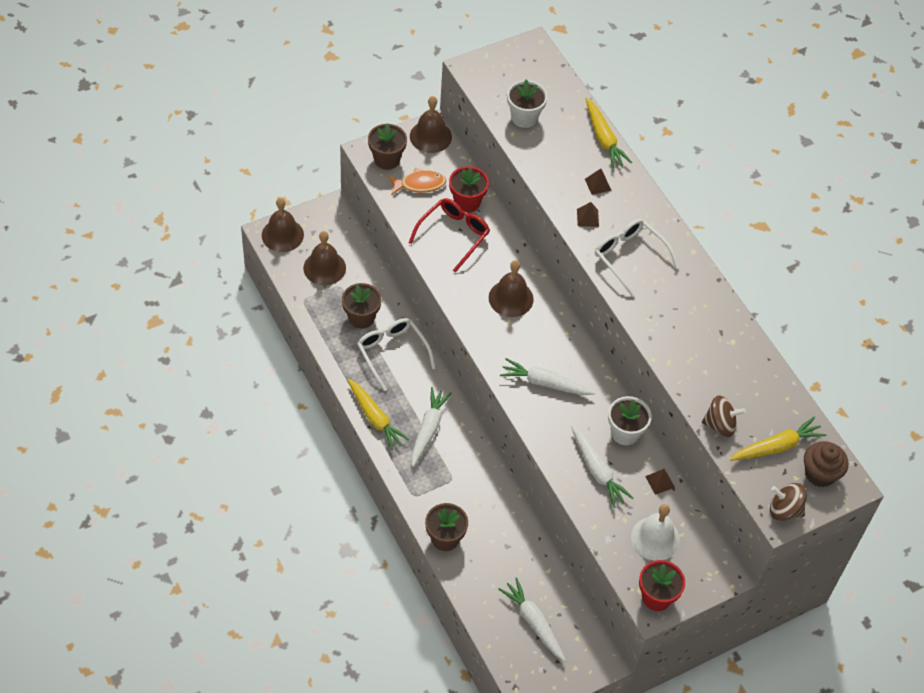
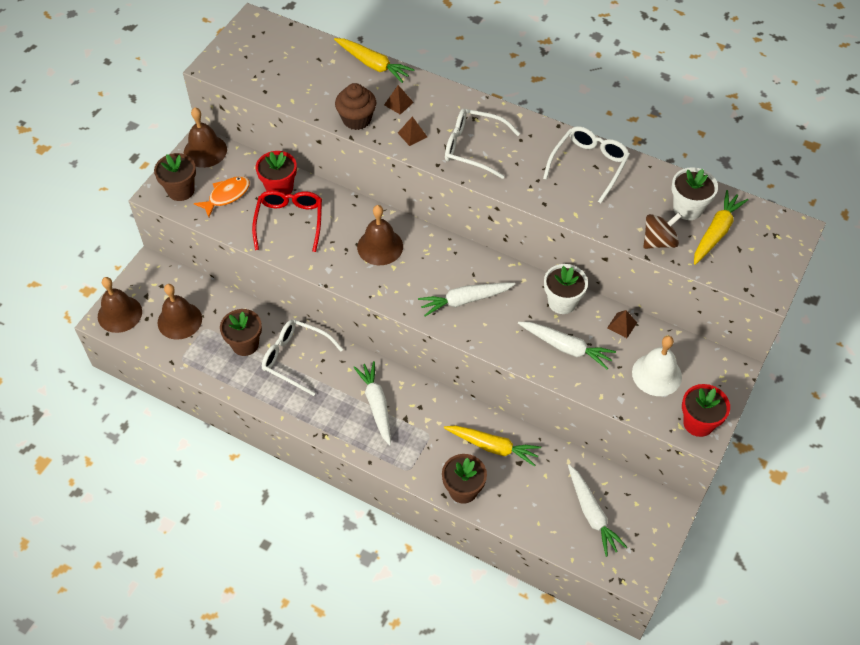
camera: 30 degrees left, 0 degrees up
(375, 418) = (323, 423): yellow carrot -> yellow carrot (492, 447)
(524, 117) = (292, 82): white flower pot -> white flower pot (687, 208)
(533, 622) = (592, 514): white carrot -> white carrot turned 135 degrees counterclockwise
(715, 328) = (588, 166): none -> white glasses
(784, 510) = (766, 280): brown spinning top -> none
(820, 474) = (766, 234): brown cupcake -> brown cupcake (357, 119)

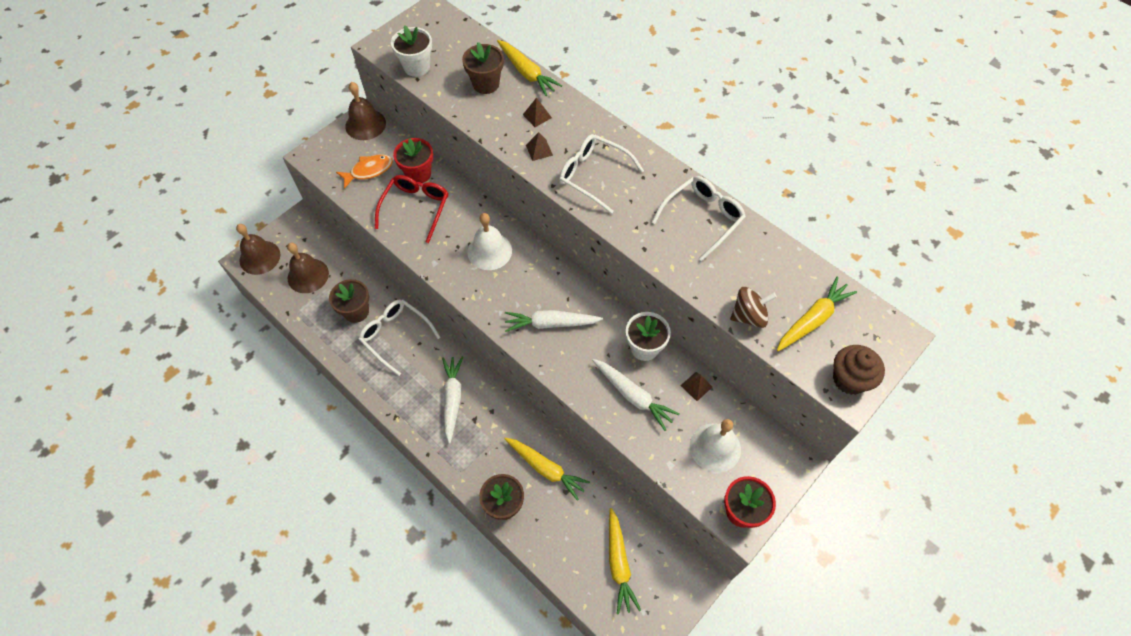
camera: 15 degrees right, 5 degrees up
(181, 190) = (330, 157): brown flower pot -> brown flower pot (486, 84)
(357, 119) = (492, 124): brown cupcake -> brown cupcake (849, 379)
(380, 246) = (489, 251): brown bell -> white bell
(592, 514) = (619, 563): white carrot -> yellow carrot
(687, 208) = (790, 287): white flower pot -> white flower pot (417, 67)

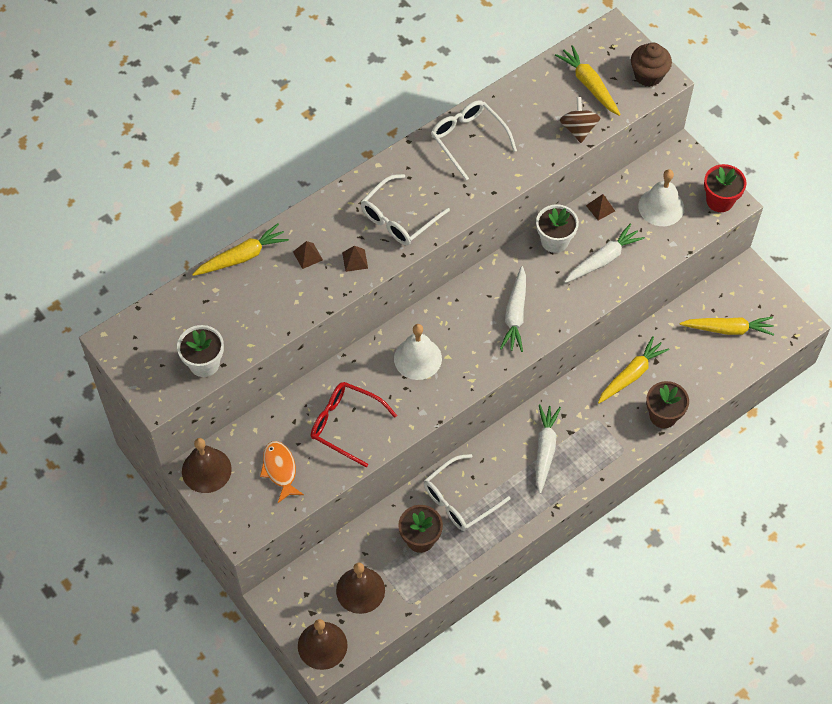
camera: 80 degrees left, 0 degrees up
(418, 174) = (296, 418): red flower pot -> none
(452, 399) = (545, 450): white carrot -> white carrot turned 90 degrees clockwise
(486, 84) = (249, 297): brown flower pot -> none

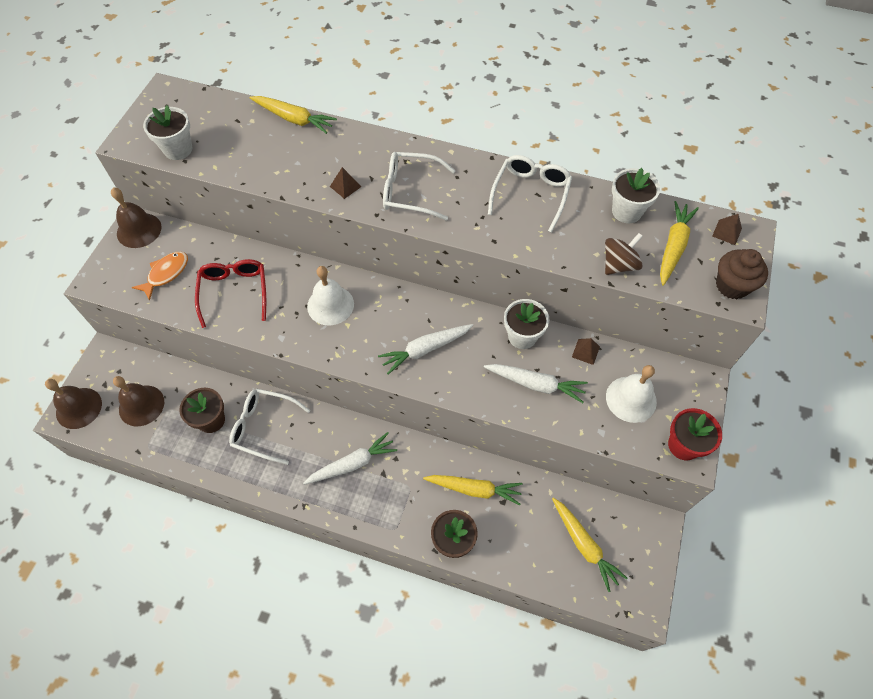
camera: 55 degrees right, 0 degrees up
(307, 256) = (326, 155): brown pyramid -> brown pyramid (727, 232)
(535, 90) = (626, 211): none -> white flower pot

